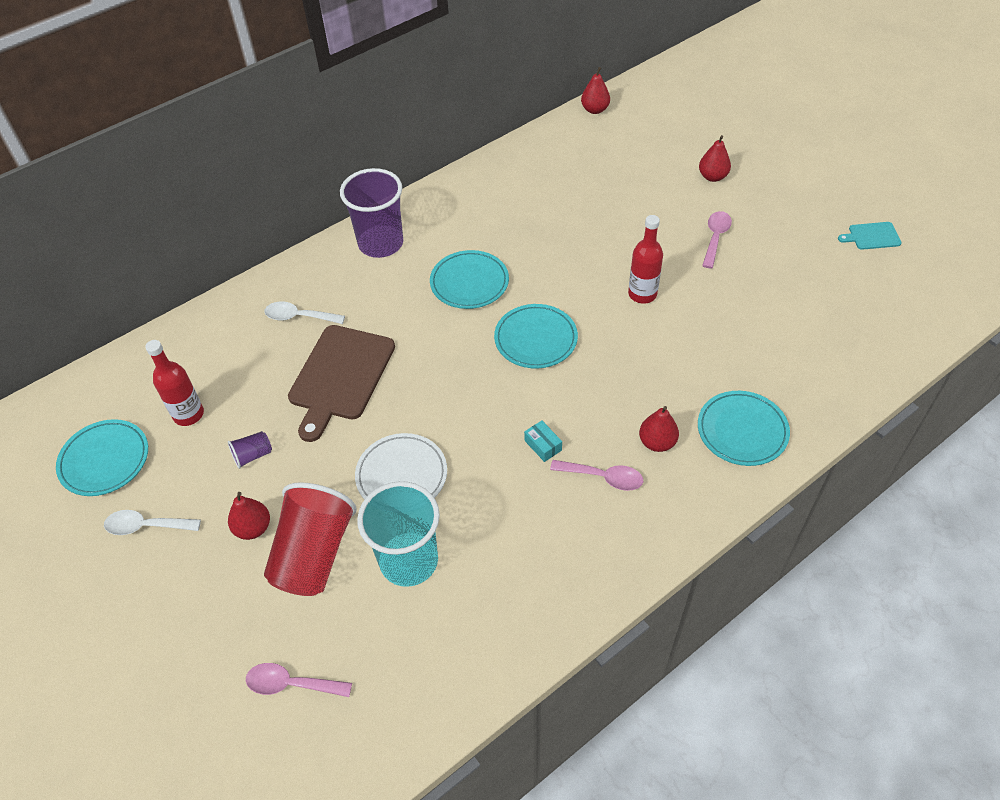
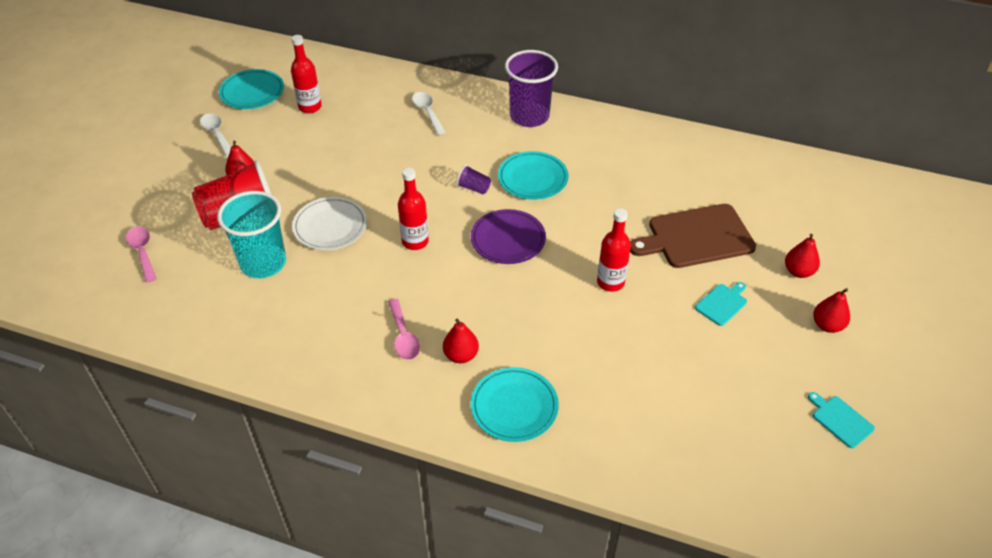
camera: 55 degrees right, 5 degrees down
(253, 455) = (298, 150): purple cup -> purple cup (474, 188)
(340, 376) = (392, 156): brown cutting board -> brown cutting board (696, 237)
(482, 412) = (415, 241): none -> red bottle
(535, 339) = (508, 239): turquoise plate -> purple plate
(543, 445) = (409, 288): turquoise box -> none
(595, 110) = (800, 162): red pear -> red pear (827, 325)
(715, 238) = (722, 303): pink spoon -> turquoise cutting board

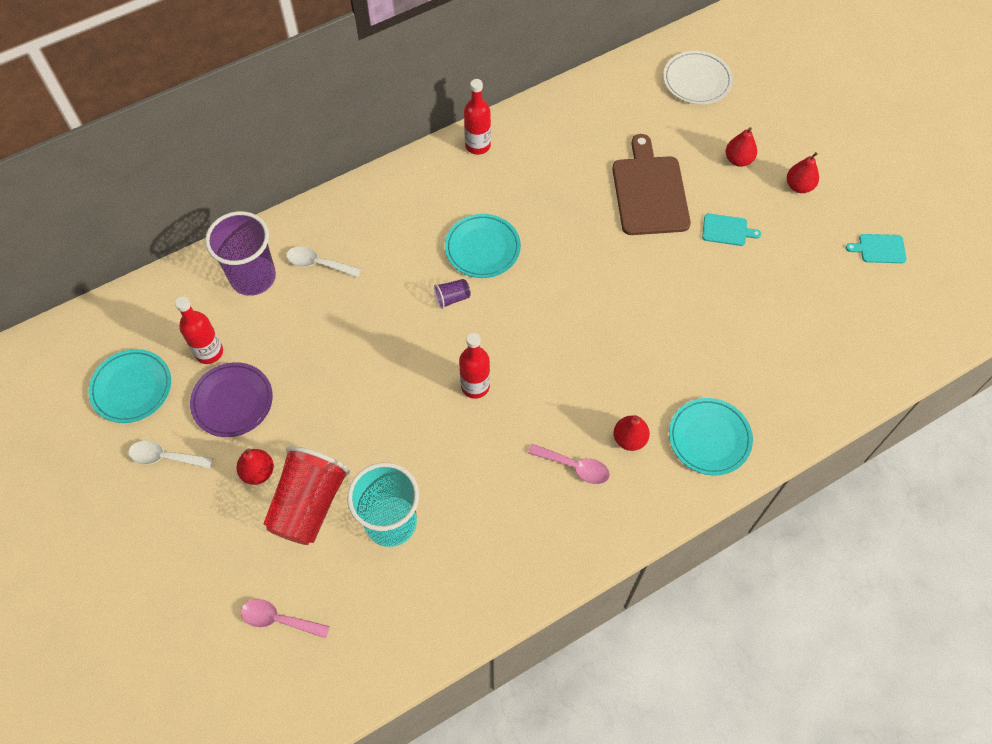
camera: 50 degrees left, 15 degrees up
(330, 226) = (394, 439): white plate -> white plate (697, 80)
(508, 239) = (536, 317): purple plate -> purple plate (232, 401)
(529, 116) = (404, 193): purple cup -> purple cup (253, 277)
(610, 282) = (644, 283): red bottle -> red bottle (478, 145)
(696, 237) = (649, 192): brown cutting board -> brown cutting board turned 150 degrees clockwise
(722, 303) = (726, 230): turquoise cutting board -> turquoise cutting board turned 105 degrees clockwise

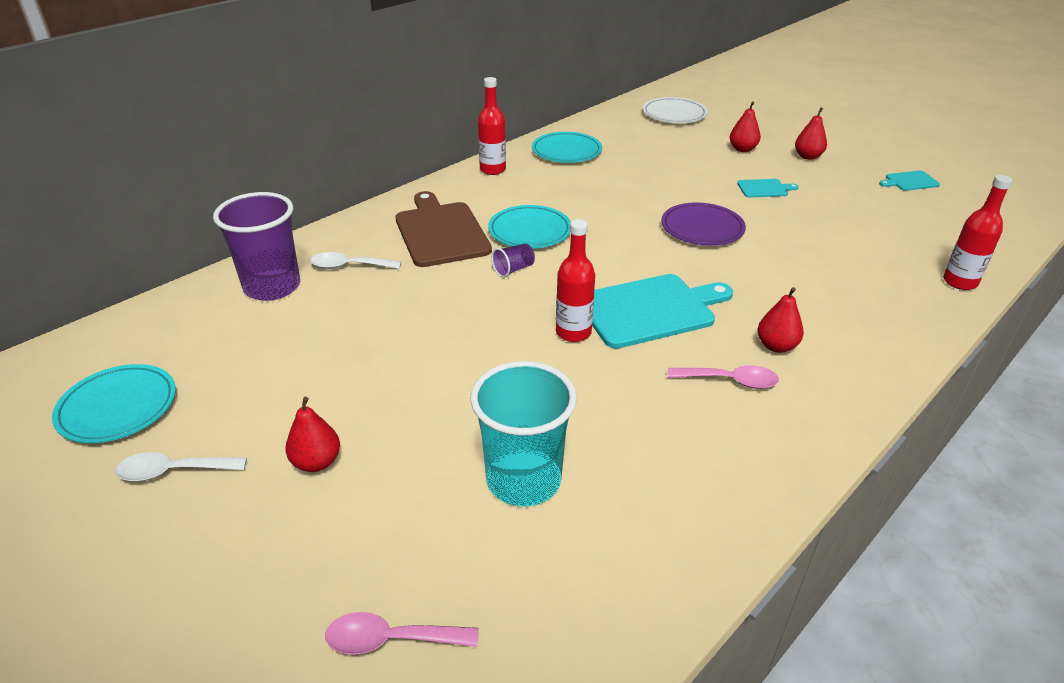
camera: 15 degrees left, 25 degrees down
(209, 352) = (225, 357): red bottle -> red bottle (960, 282)
(232, 401) = (265, 397): purple plate -> purple plate (702, 228)
(309, 505) = (400, 484): red cup -> none
(546, 374) = (650, 310): none -> turquoise cutting board
(649, 192) = (675, 176): brown cutting board -> brown cutting board (441, 232)
(709, 438) = (862, 330): turquoise plate -> turquoise plate (566, 151)

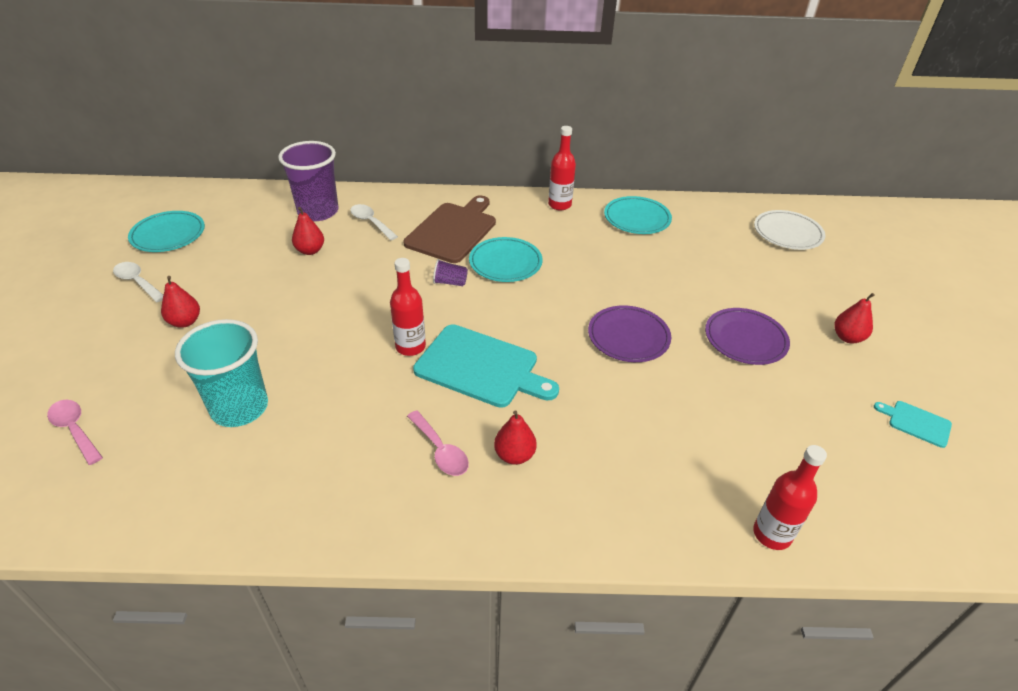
camera: 45 degrees right, 5 degrees up
(742, 149) = (793, 296): red pear -> red pear (310, 250)
(764, 189) = (745, 339): turquoise cutting board -> purple plate

